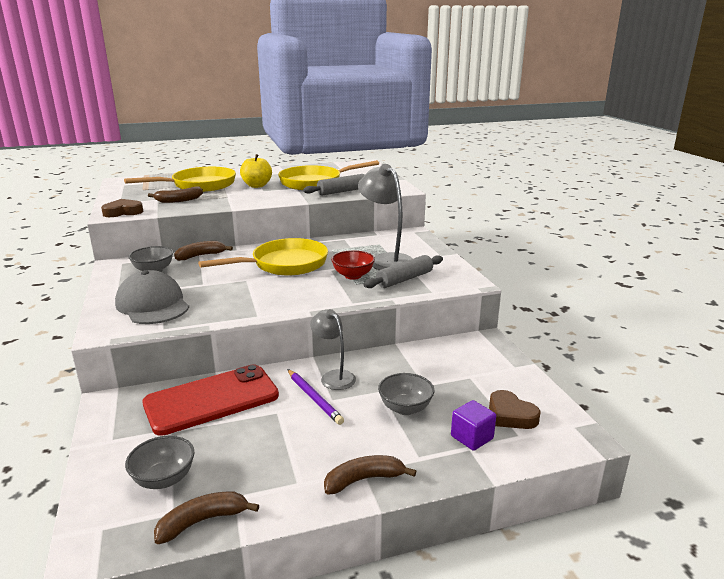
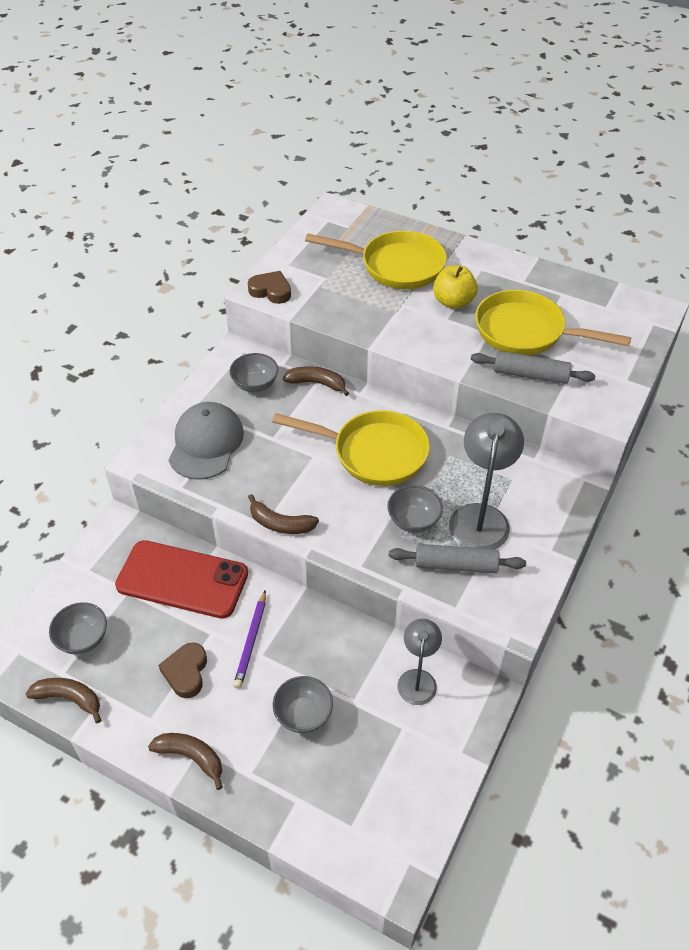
camera: 45 degrees right, 25 degrees up
(179, 200) = (342, 293): brown banana -> brown banana (280, 524)
(334, 376) = (293, 628): grey lamp -> grey lamp (417, 679)
(353, 276) = (413, 521): red bowl -> grey bowl
(472, 437) = (312, 793): purple cube -> none
(511, 415) = (375, 801): brown heart -> brown heart (186, 672)

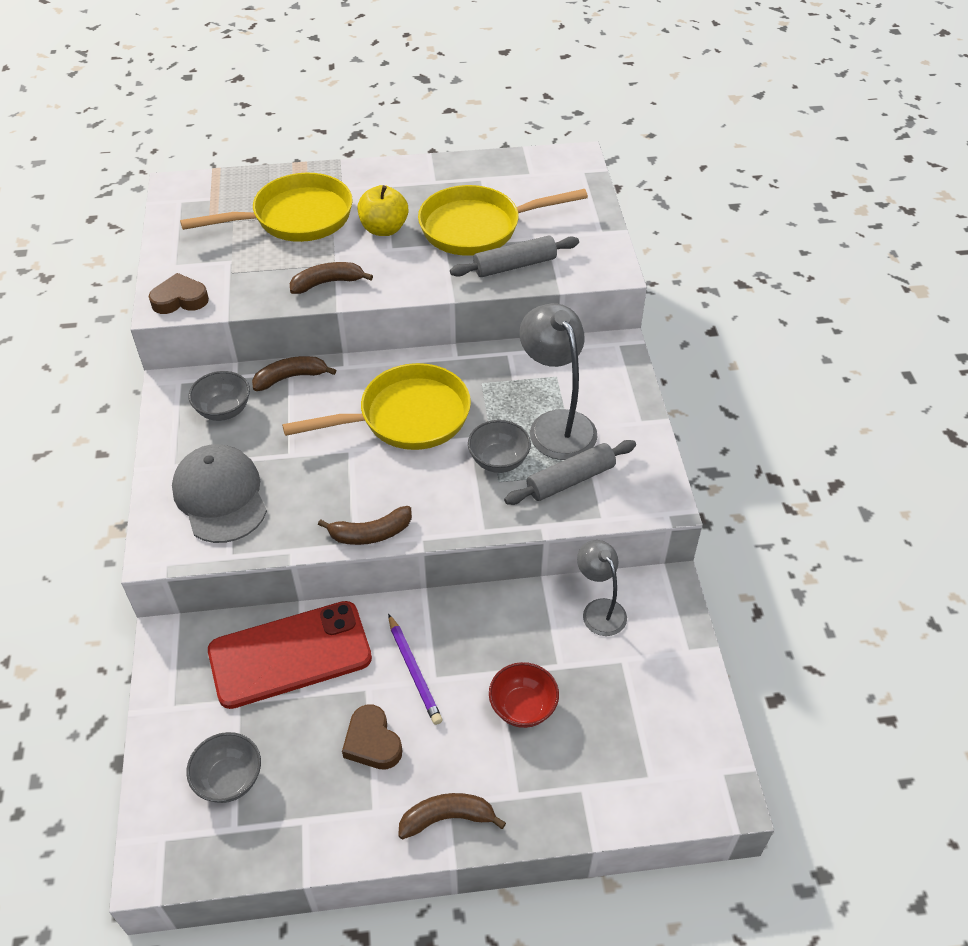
camera: 35 degrees left, 0 degrees up
(69, 698) = (266, 848): brown banana -> brown banana (327, 283)
(303, 715) = (523, 707): grey bowl -> red bowl

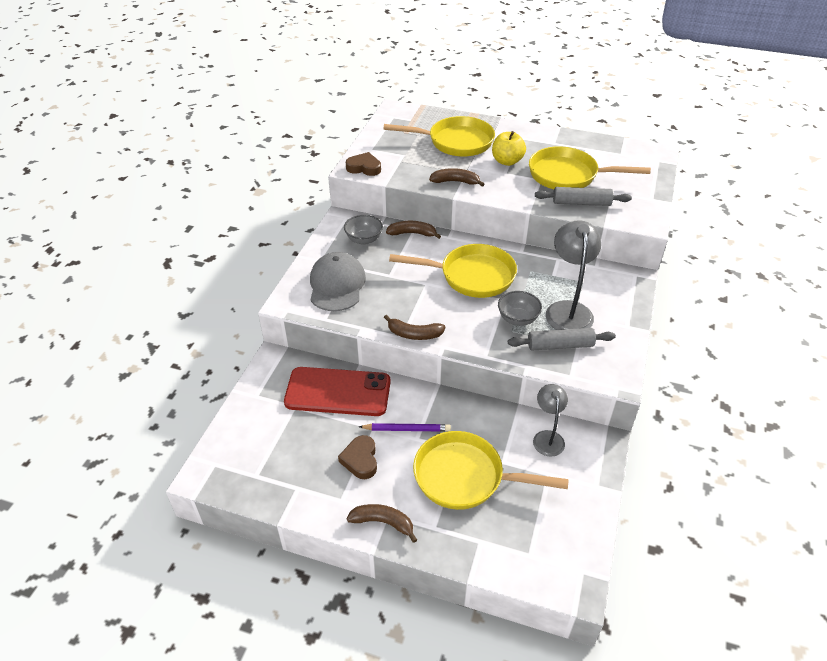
camera: 25 degrees right, 5 degrees down
(229, 779) = (267, 447): grey bowl -> none
(414, 672) = (407, 429): purple pencil -> purple pencil turned 90 degrees counterclockwise
(523, 707) = (465, 477): red bowl -> yellow pan

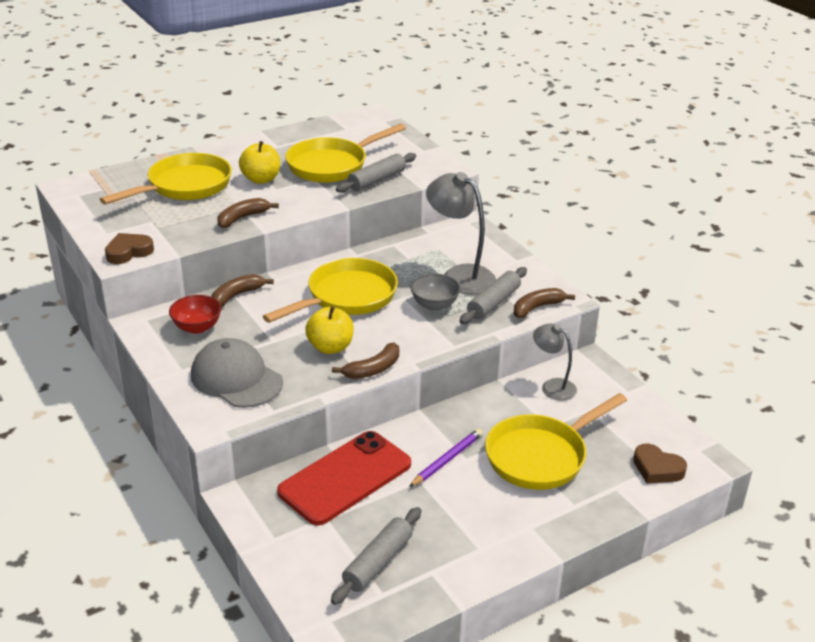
camera: 50 degrees left, 10 degrees down
(281, 456) = (378, 562): none -> grey rolling pin
(360, 460) = (448, 509): brown heart -> brown heart (657, 468)
(364, 239) = (197, 327): grey bowl -> red bowl
(383, 522) = (535, 535): brown banana -> brown banana (537, 308)
(412, 302) = (330, 347): none -> yellow apple

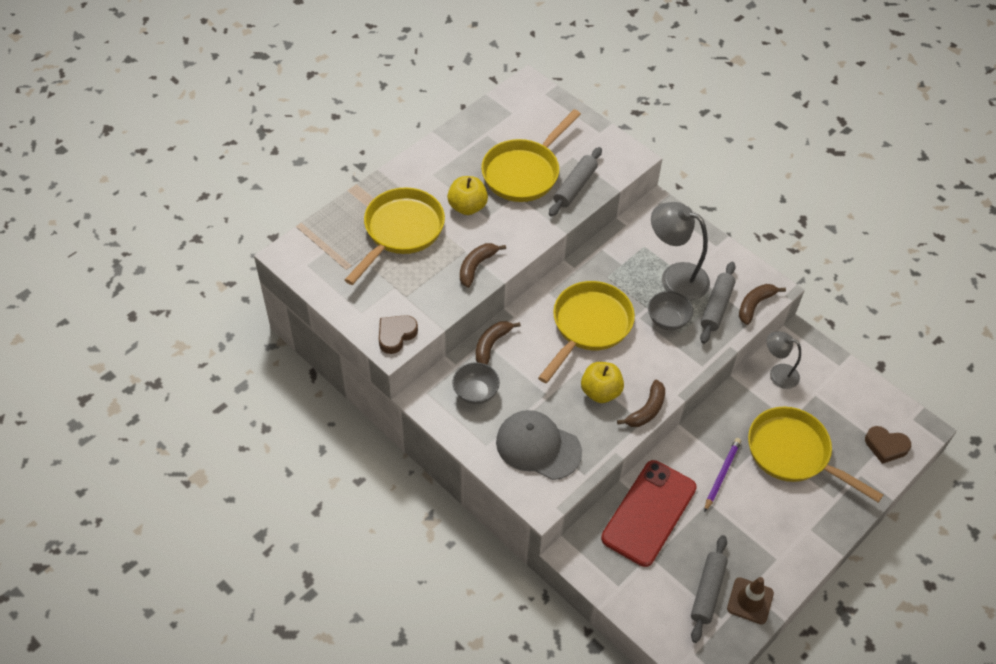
camera: 15 degrees left, 20 degrees up
(197, 327) = (475, 392): red bowl -> grey bowl
(426, 581) = (750, 601): none -> brown traffic cone
(541, 456) = (793, 453): yellow pan -> yellow pan turned 90 degrees clockwise

